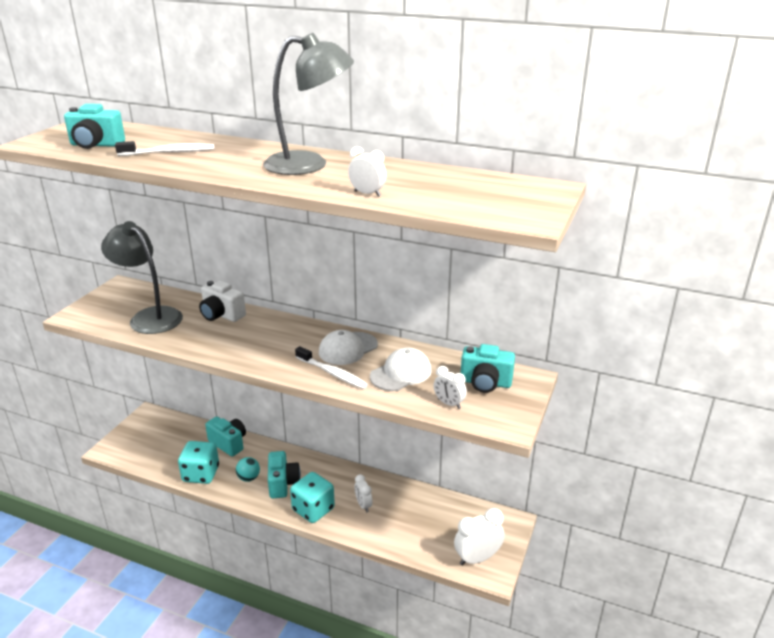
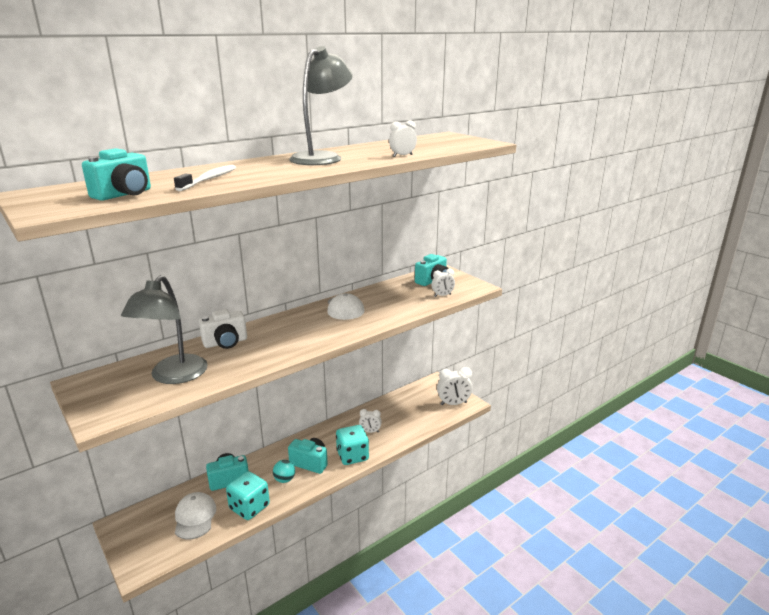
camera: 60 degrees left, 5 degrees down
(149, 317) = (173, 376): grey lamp -> grey lamp turned 60 degrees counterclockwise
(332, 373) = (369, 320): white toothbrush -> none
(401, 373) = (395, 300): white cap -> white cap (195, 517)
(477, 558) = (453, 403): white clock -> white clock turned 105 degrees counterclockwise

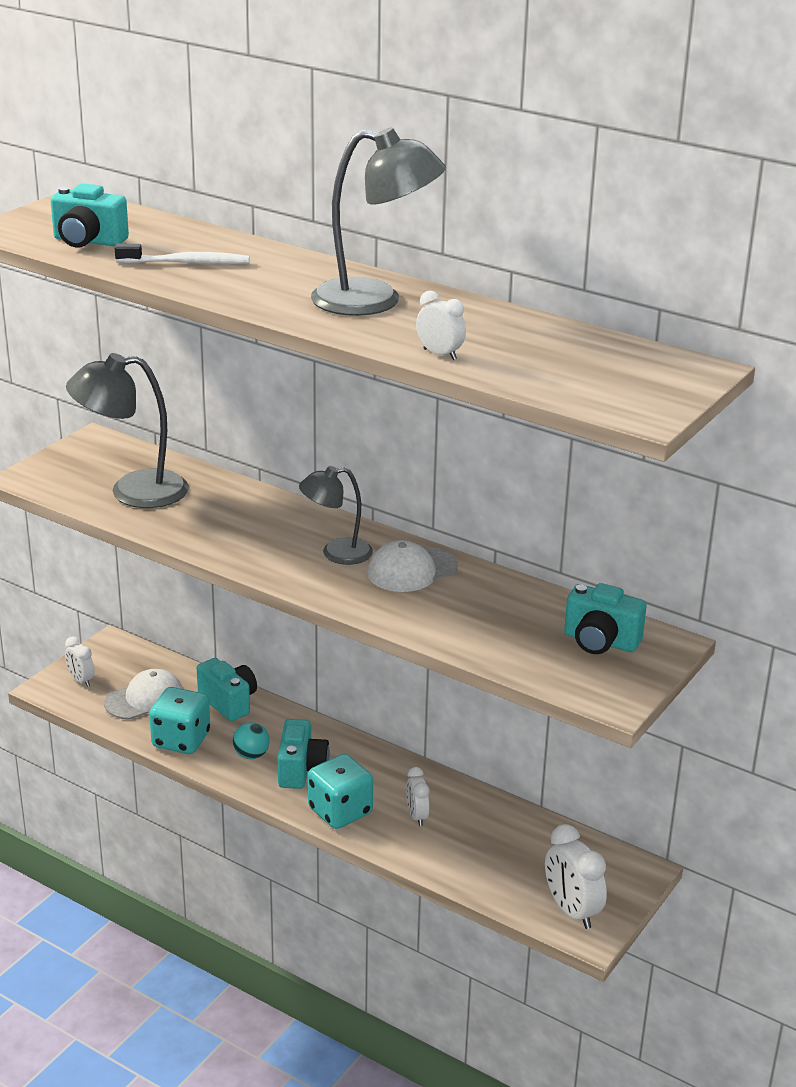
camera: 70 degrees right, 5 degrees up
(225, 343) = (237, 500): white camera -> none
(312, 323) = (336, 553): none -> grey lamp
(442, 295) = (537, 662): white clock -> white clock (81, 680)

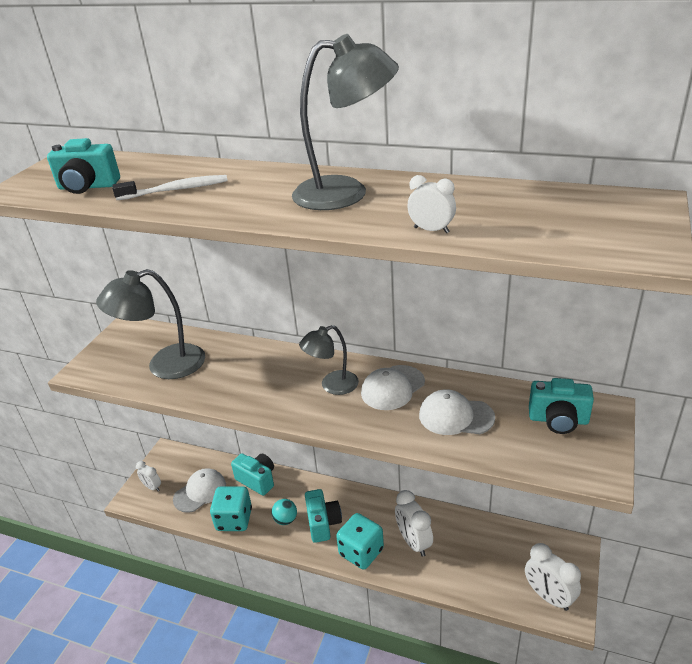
camera: 10 degrees left, 5 degrees up
(417, 816) = (413, 542): white clock -> white clock, size x1.68
(474, 613) = (455, 416): none -> white cap

